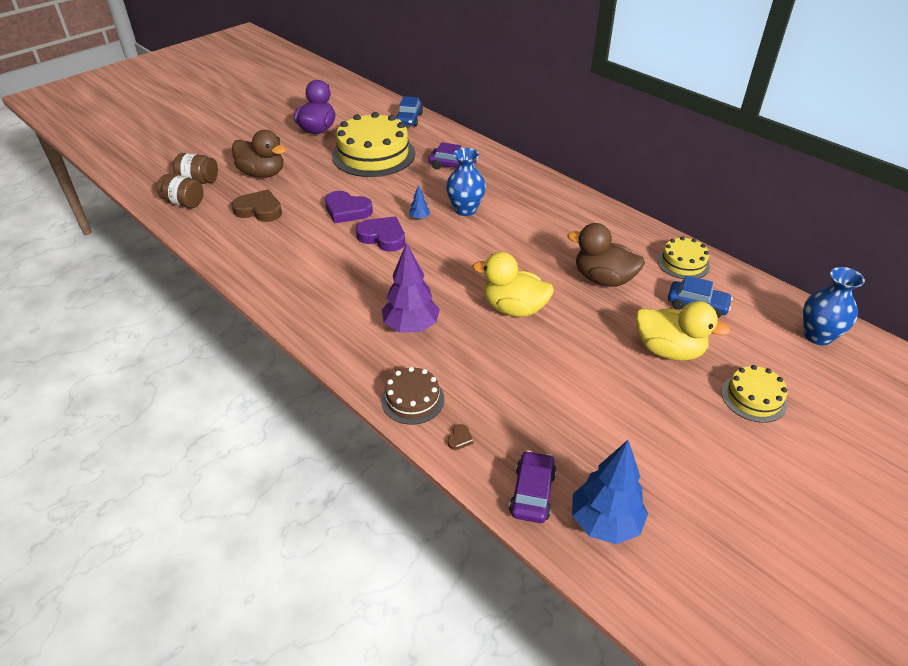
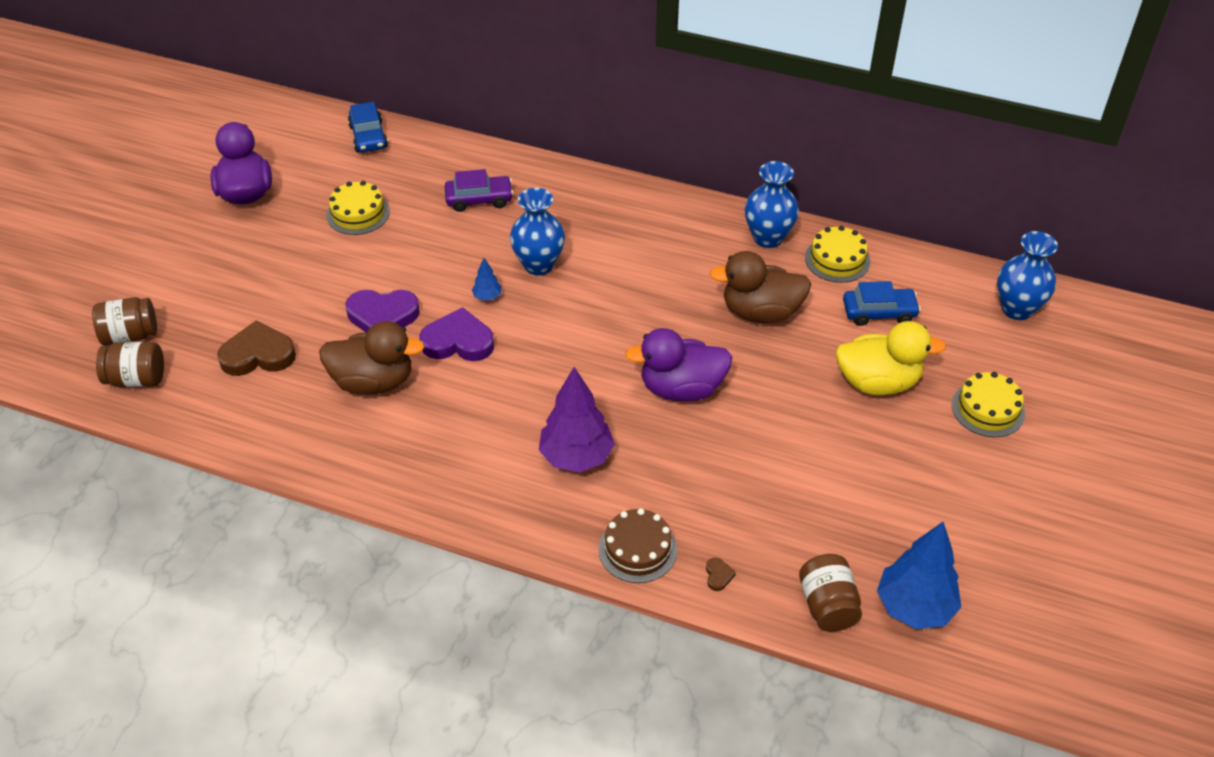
camera: 25 degrees left, 5 degrees up
(262, 174) = (218, 294): brown duck -> brown duck (373, 381)
(373, 155) = (358, 213): yellow cake -> yellow cake, size x0.51
(513, 308) = (681, 388): yellow duck -> purple duck
(532, 493) = (827, 605): purple car -> brown jar
(637, 236) = (768, 238): none -> blue vase

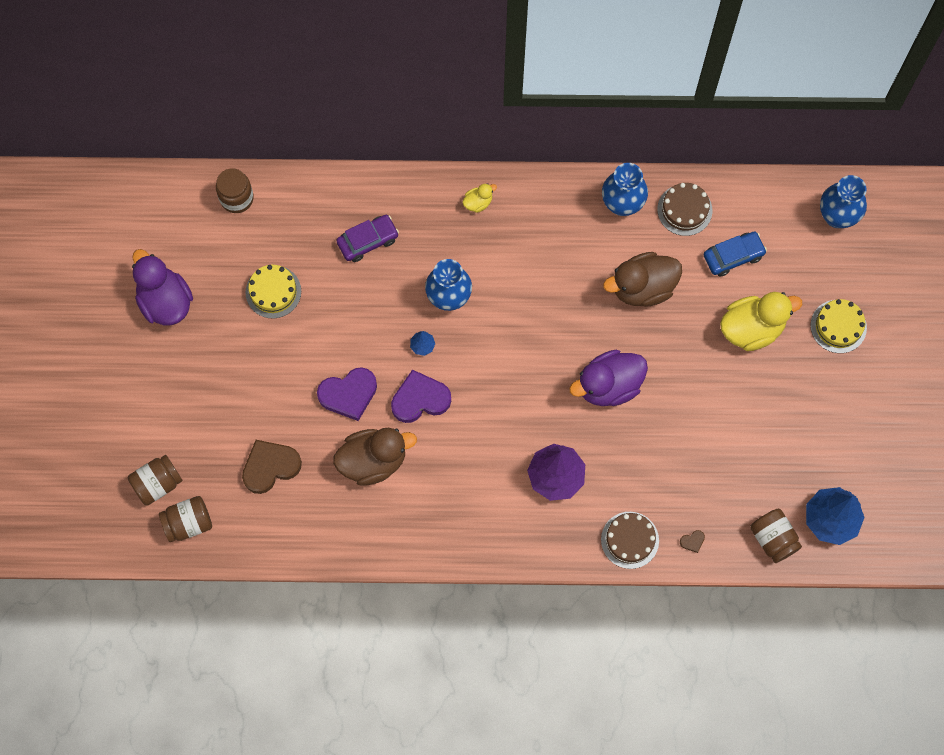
camera: 20 degrees left, 25 degrees up
(368, 137) = (236, 198): blue car -> brown jar
(611, 199) = (478, 202): none -> yellow duck
(718, 575) = (692, 541): brown heart -> brown heart turned 90 degrees clockwise
(837, 259) = (684, 210): yellow cake -> brown cake

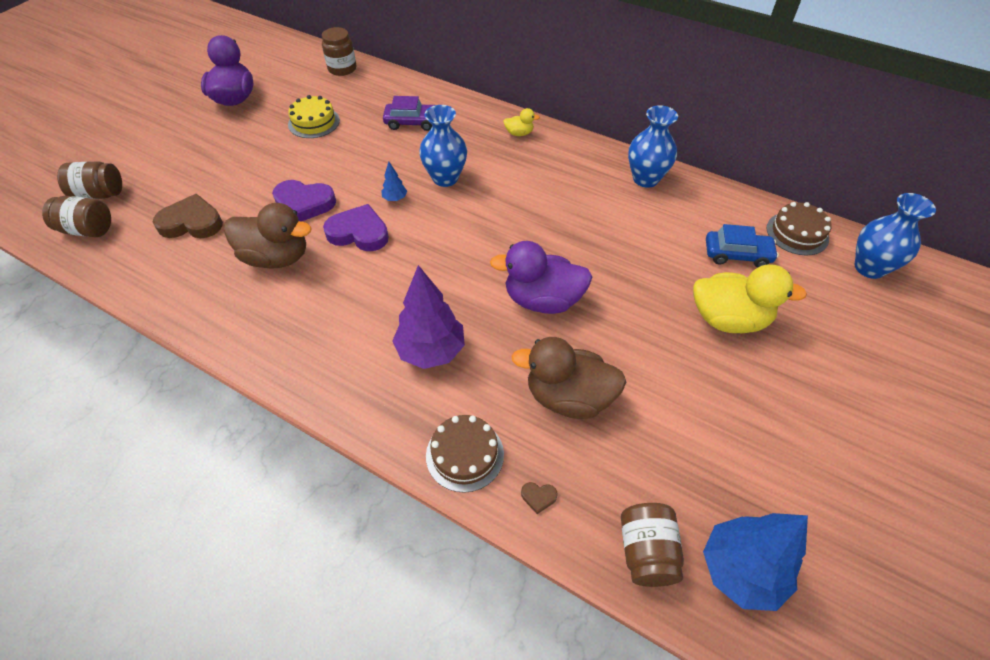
camera: 30 degrees right, 20 degrees down
(642, 287) = (628, 241): brown duck -> brown duck (568, 397)
(684, 210) = (704, 204): brown cake -> brown cake (797, 233)
(838, 326) = (835, 360): yellow cake -> none

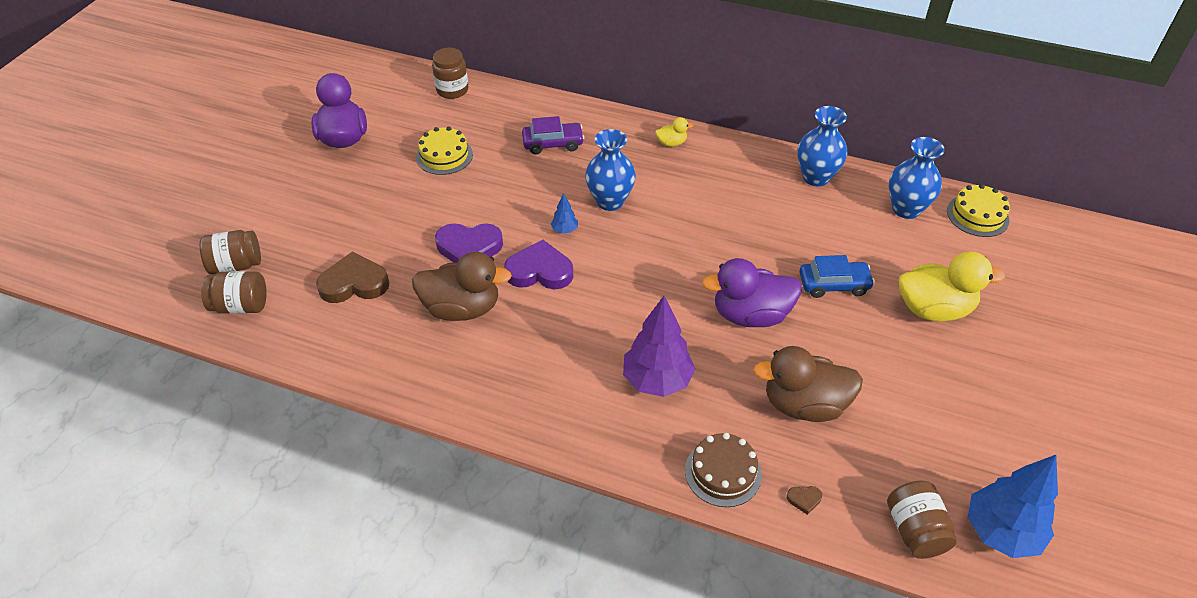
camera: 10 degrees left, 5 degrees down
(737, 254) = (926, 244): blue car -> blue car (834, 284)
(797, 233) = (977, 215): brown cake -> yellow cake
(869, 267) = (1052, 241): blue vase -> blue vase (906, 209)

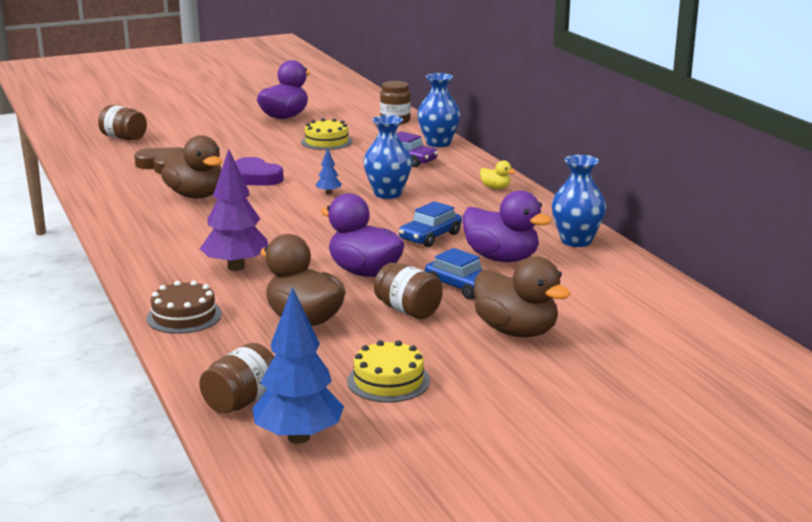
camera: 45 degrees right, 25 degrees down
(241, 306) = (93, 151): brown jar -> brown jar (408, 310)
(539, 271) = (273, 201): purple heart -> none
(724, 238) = (430, 237): none -> blue car
(804, 499) = (204, 351): brown heart -> none
(805, 231) = (501, 258): none -> purple duck
(906, 209) = (619, 283): blue vase -> blue vase (438, 143)
(933, 309) = (516, 331): yellow duck -> brown duck
(977, 215) = (683, 311): yellow cake -> yellow cake (388, 381)

